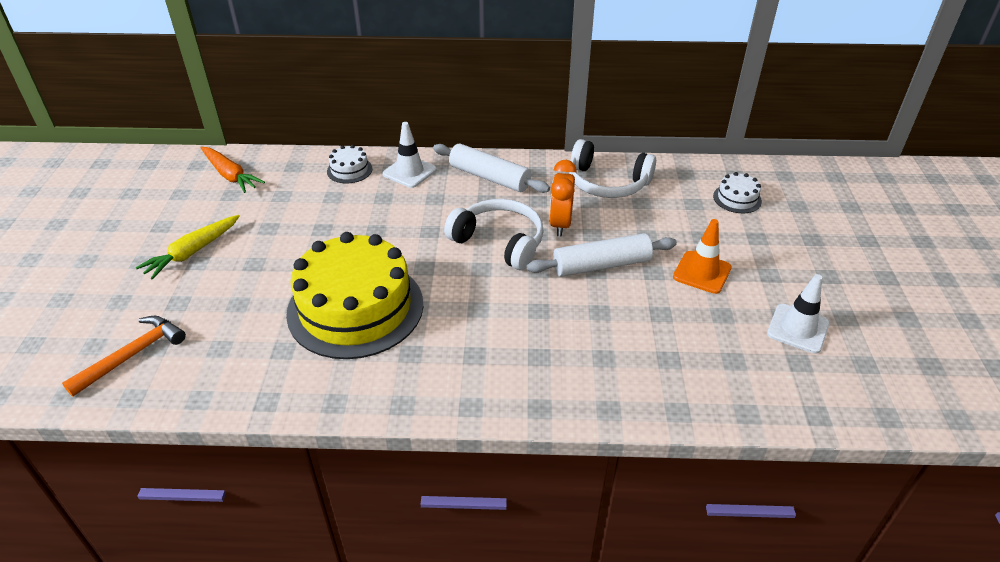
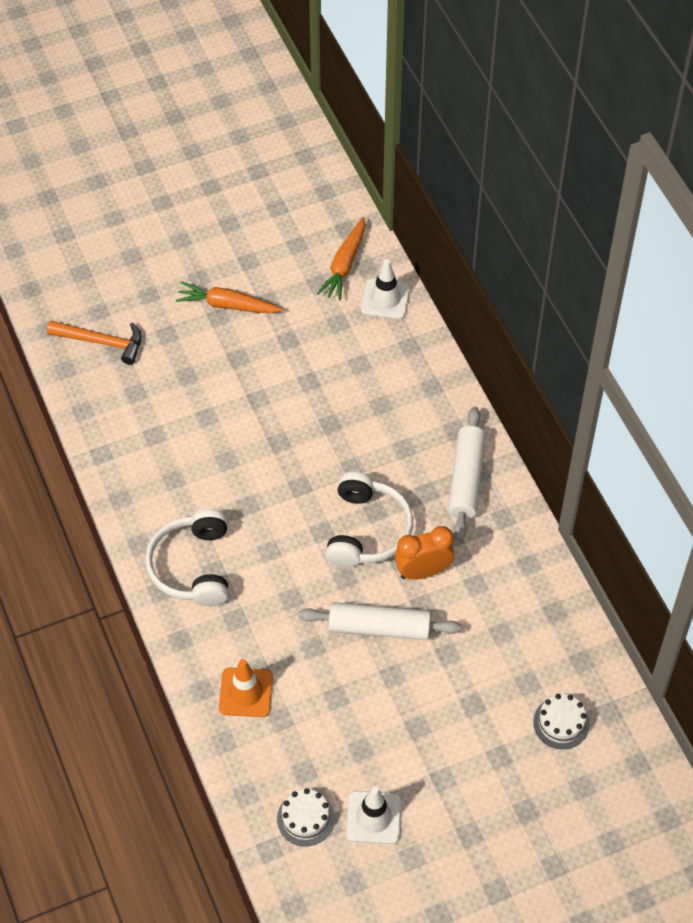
camera: 65 degrees right, 15 degrees up
(192, 252) = (228, 305): yellow carrot -> orange carrot
(349, 170) = (408, 354): white cake -> white cake (305, 818)
(355, 308) = (224, 460): yellow cake -> none
(409, 172) = (435, 406): white traffic cone -> white traffic cone (385, 299)
(601, 265) = (379, 627): white rolling pin -> white rolling pin turned 45 degrees counterclockwise
(607, 183) = (519, 590): white headphones -> white headphones (193, 566)
(702, 272) = (414, 717): orange traffic cone -> orange traffic cone (246, 692)

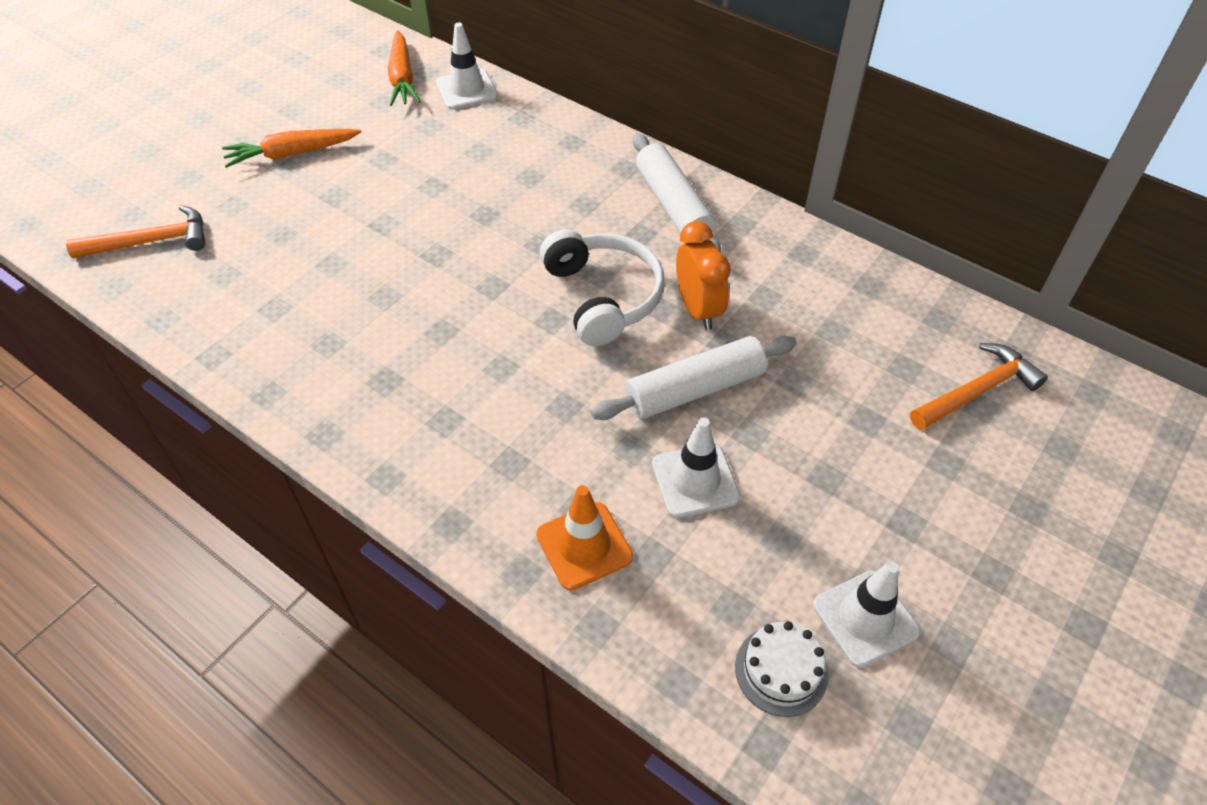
camera: 30 degrees left, 5 degrees down
(193, 566) = (414, 428): white headphones -> none
(336, 687) = (695, 480): none -> white traffic cone
(423, 571) = (698, 309): orange clock -> orange clock turned 120 degrees clockwise
(561, 723) = (977, 391): white cake -> orange hammer

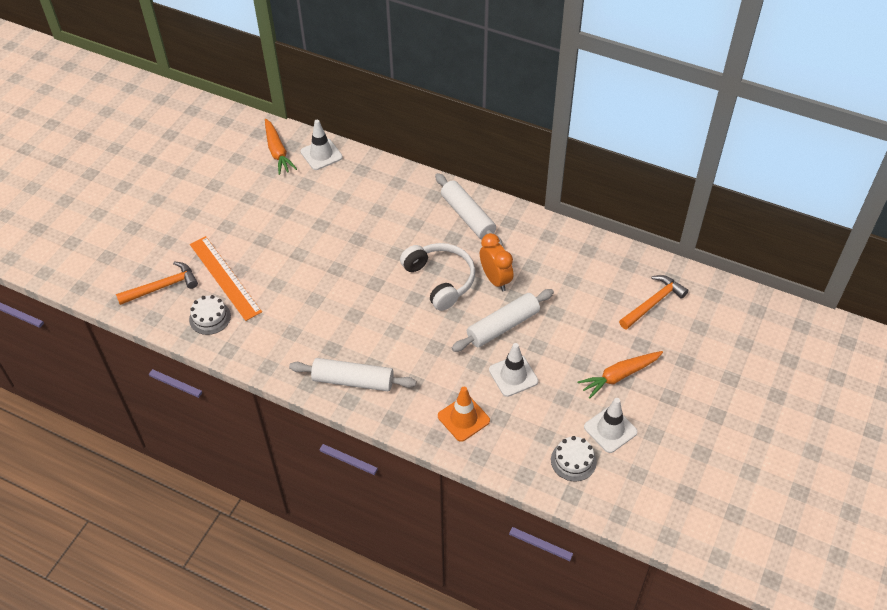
camera: 10 degrees left, 0 degrees up
(204, 299) = (210, 317): none -> white cake
(254, 242) = (225, 277): none -> orange ruler
(291, 154) = (226, 216): orange carrot -> orange carrot (619, 376)
(404, 442) = (353, 380): none -> white rolling pin

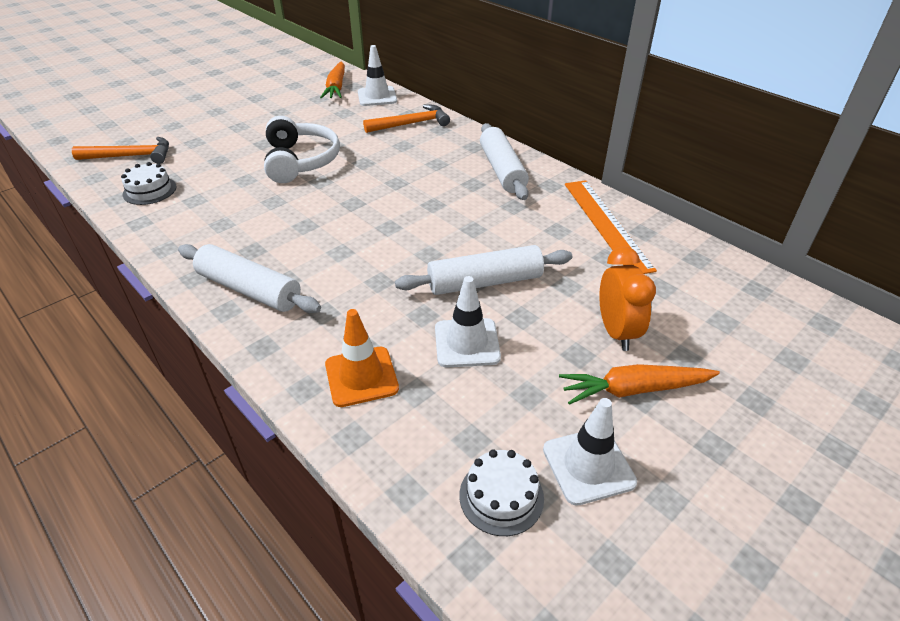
camera: 20 degrees right, 10 degrees down
(225, 277) = (198, 163): orange ruler -> orange ruler (606, 224)
(440, 280) = (432, 217): white headphones -> white headphones (300, 161)
(495, 279) = (502, 232): orange clock -> orange clock (616, 332)
(653, 303) = (721, 310): orange hammer -> orange hammer (411, 124)

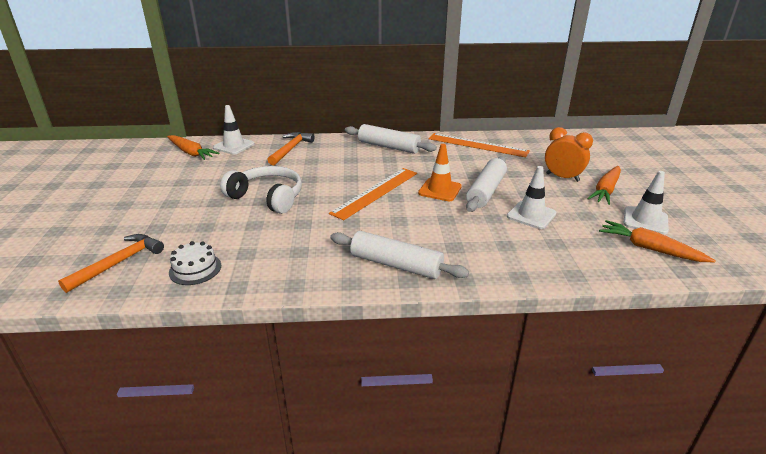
camera: 50 degrees left, 10 degrees down
(250, 289) = (396, 264): white rolling pin -> white rolling pin turned 45 degrees clockwise
(361, 376) = (527, 255): orange traffic cone -> orange traffic cone (440, 190)
(383, 211) = (375, 192): none -> orange ruler
(501, 496) = (649, 248): white cake -> orange carrot

